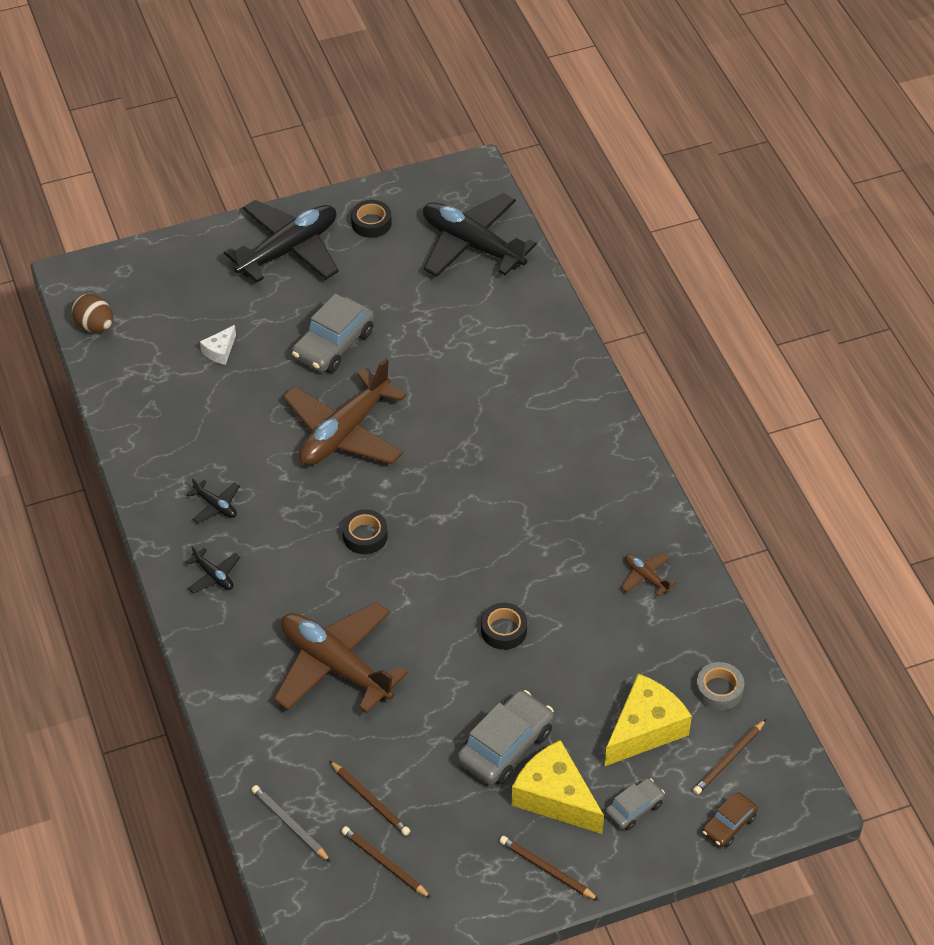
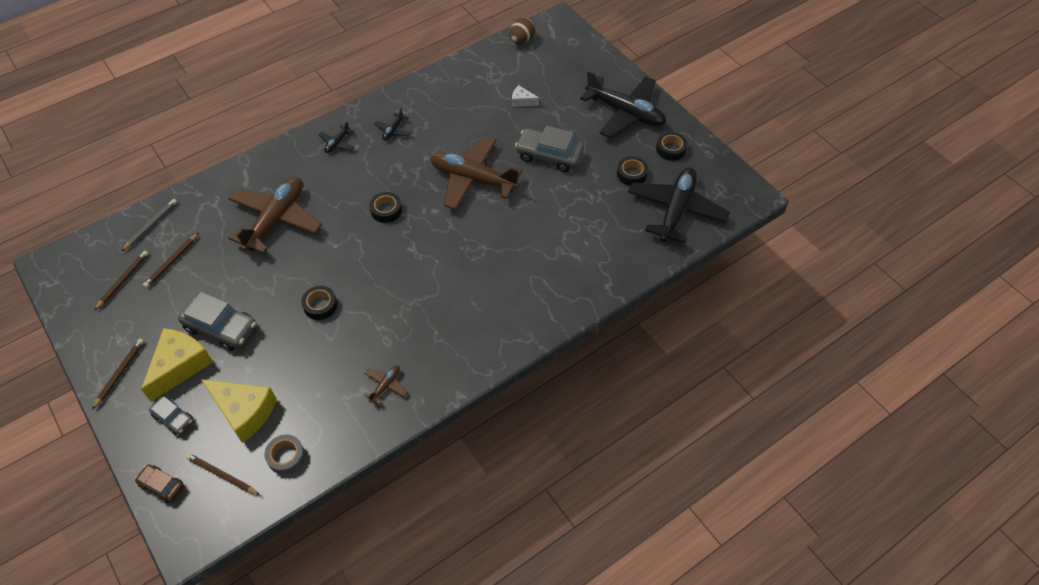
camera: 75 degrees right, 5 degrees up
(398, 271) = (631, 174): none -> black tape

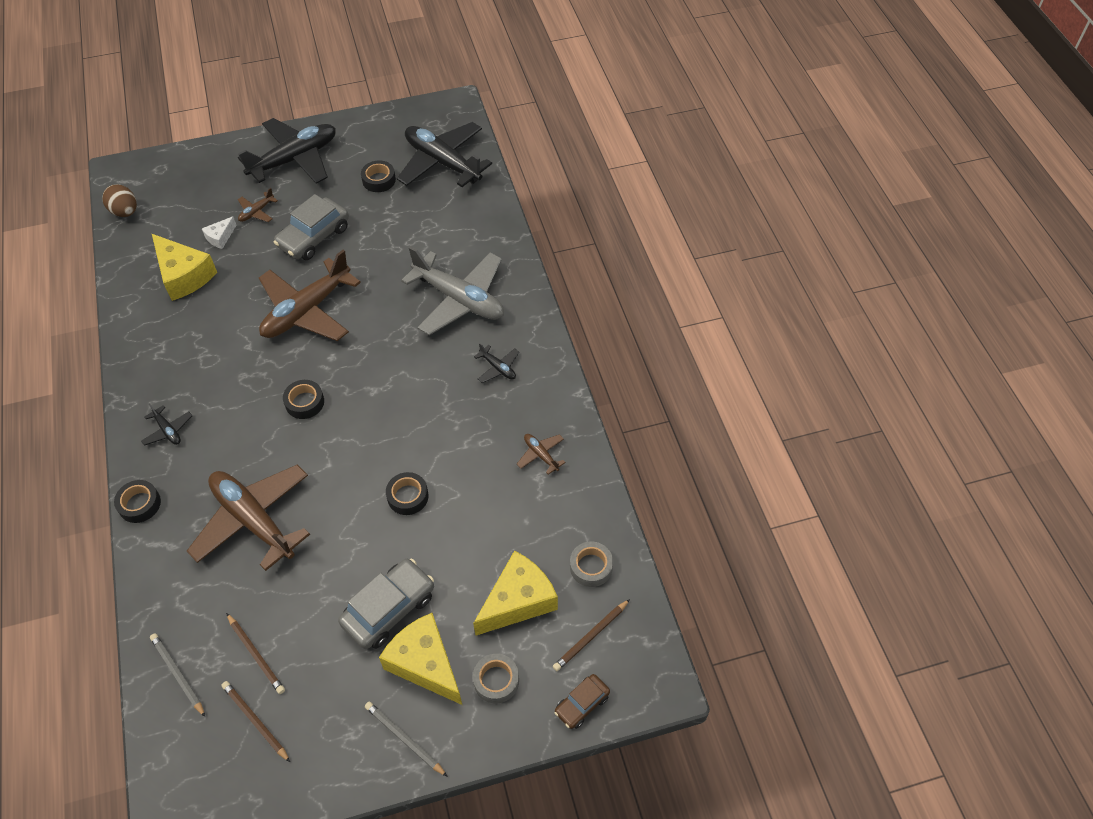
camera: 70 degrees left, 0 degrees up
(120, 373) = (404, 739): brown pencil -> grey pencil
(173, 418) = (496, 680): grey car -> grey tape
(393, 130) = (185, 368): black plane -> black plane (498, 368)
(476, 96) = (184, 275): none -> yellow cheese
(526, 274) = (459, 299): none -> grey plane
(558, 112) = (256, 212): none -> brown plane
(671, 149) = (365, 141): black tape -> black tape (139, 504)

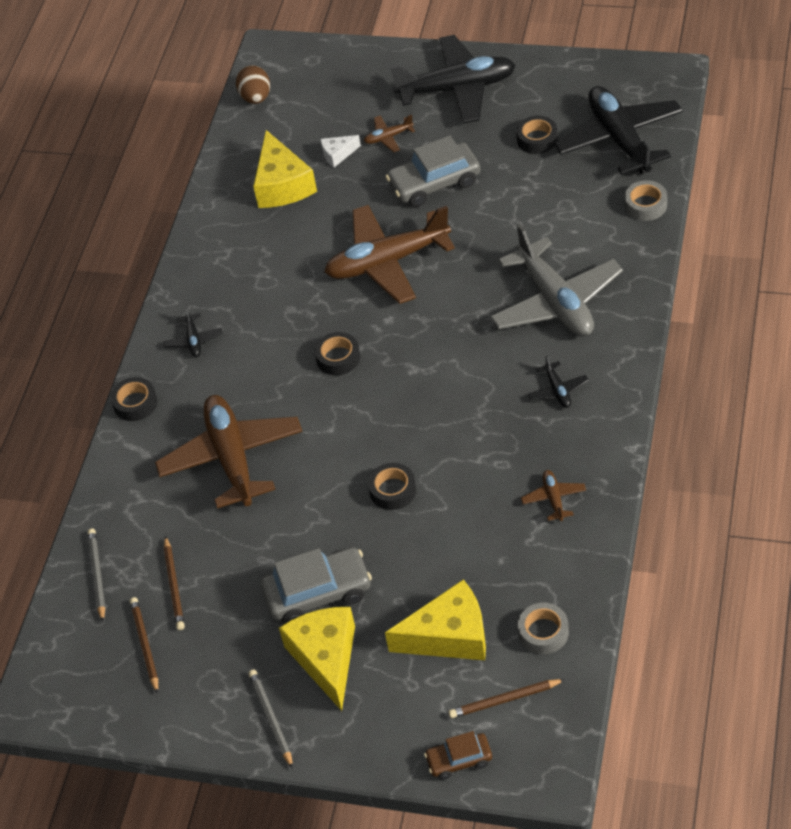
camera: 35 degrees right, 5 degrees down
(496, 680) = (386, 702): grey tape -> grey tape (645, 205)

